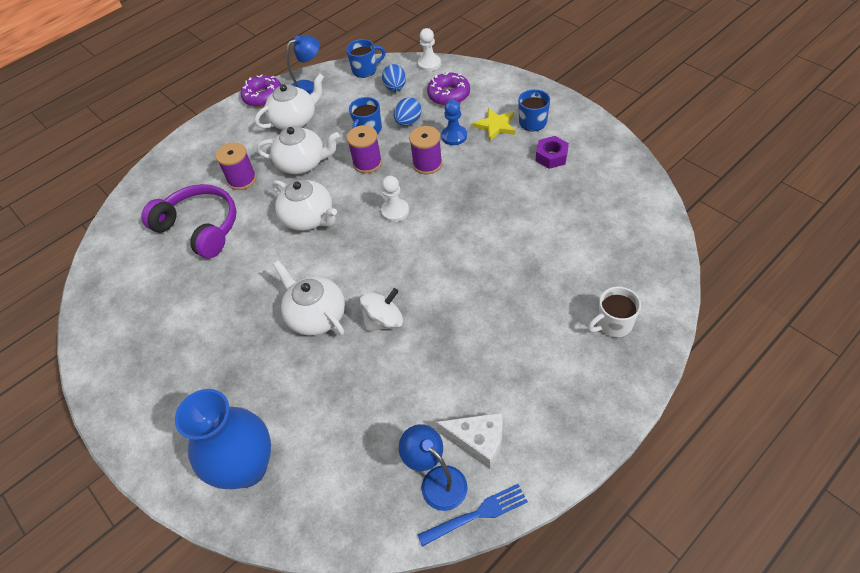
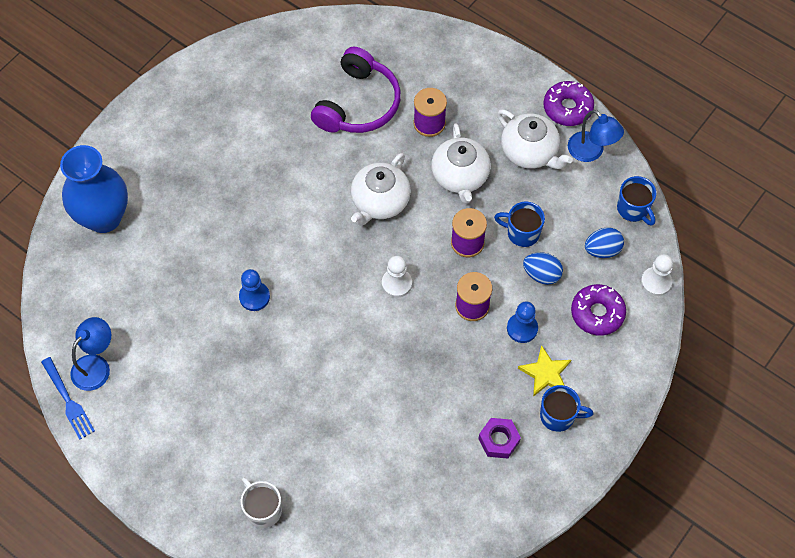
camera: 75 degrees right, 10 degrees up
(316, 315) = (257, 236): white teapot -> none
(384, 321) = (254, 297): white spinning top -> blue pawn
(478, 441) = (132, 395): white cheese -> none

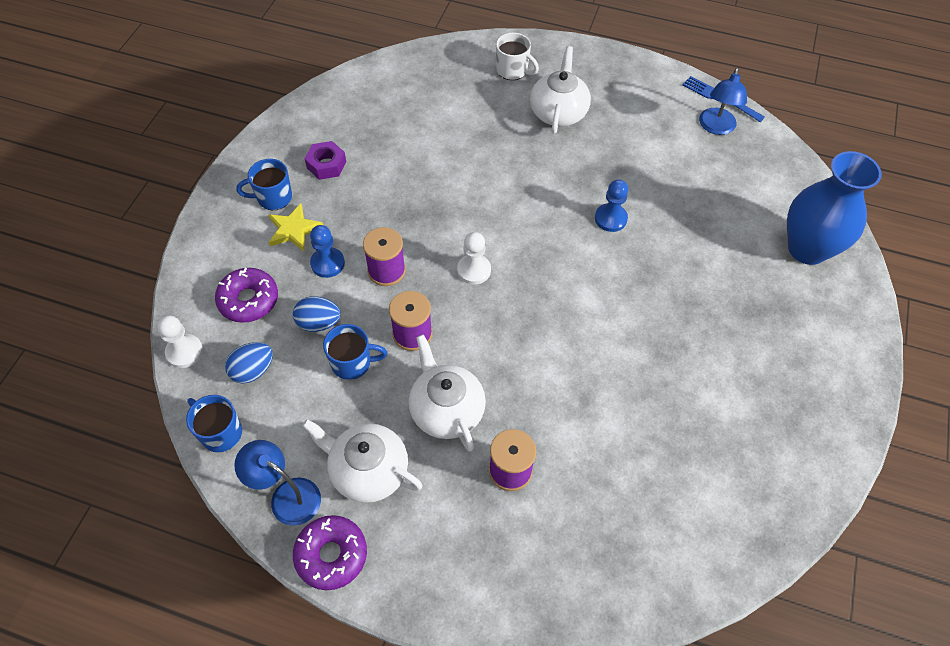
camera: 160 degrees right, 5 degrees down
(358, 104) = (611, 469): purple headphones -> none
(379, 201) = (529, 351): white teapot -> white teapot (558, 112)

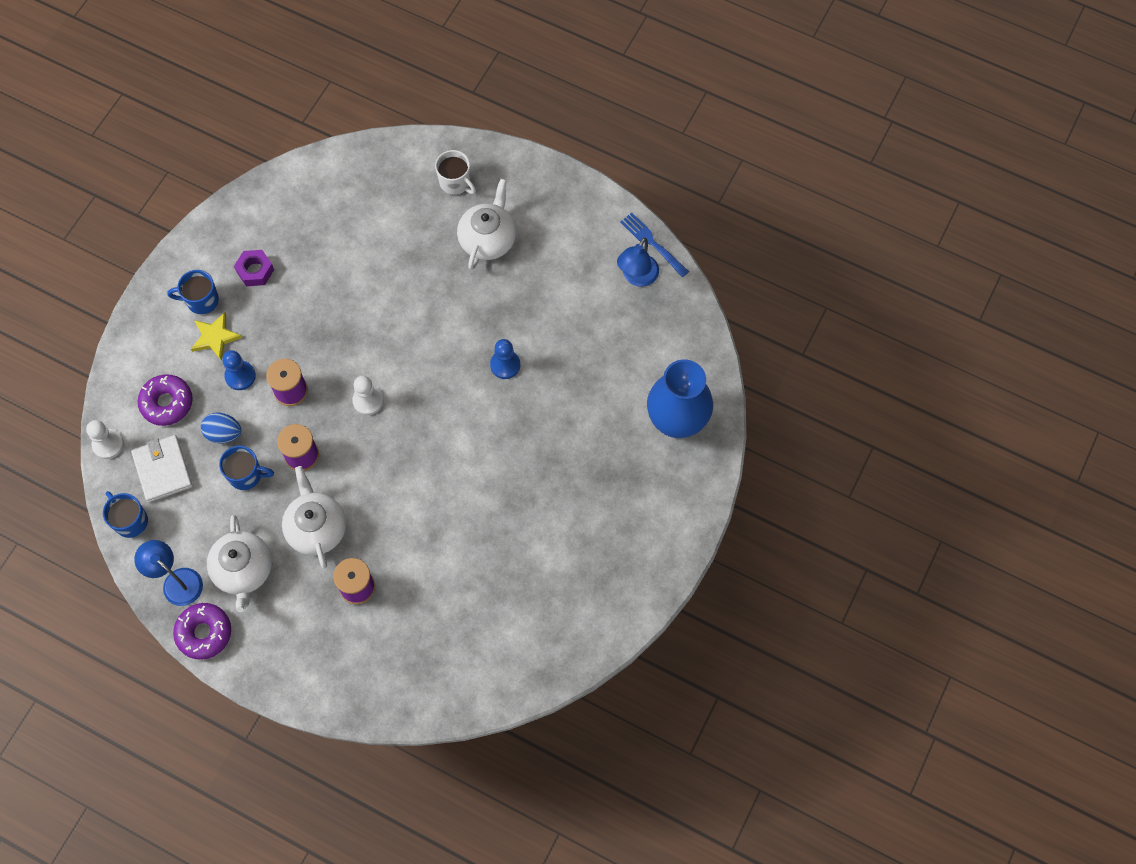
camera: 10 degrees right, 10 degrees up
(253, 370) = (163, 470): blue egg -> white wallet
(368, 470) = (243, 570): white teapot -> white teapot turned 135 degrees counterclockwise

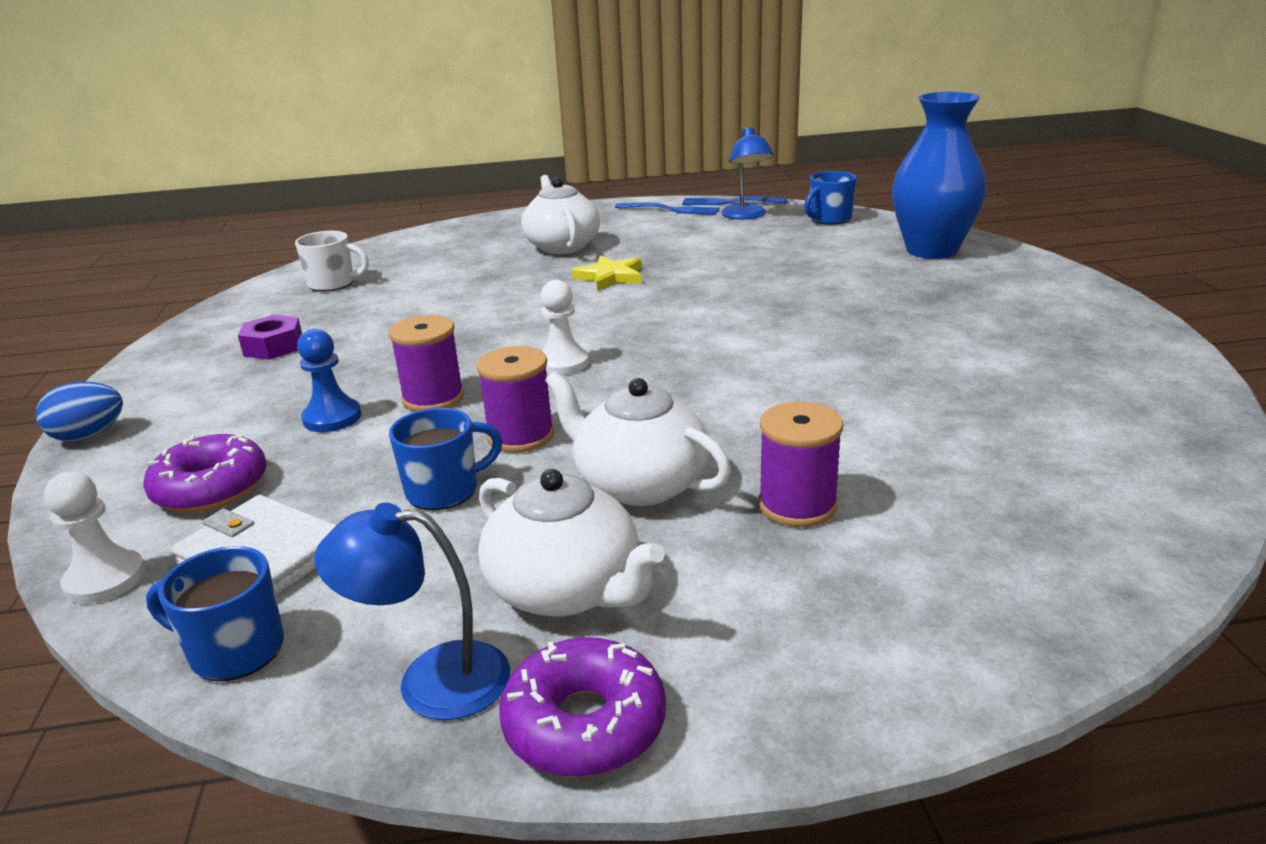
camera: 35 degrees left, 40 degrees down
(201, 300) = (201, 390): blue mug -> blue mug (829, 219)
(215, 337) = (254, 406): yellow star -> yellow star (610, 277)
(224, 433) = (356, 472): blue egg -> blue egg (89, 436)
(455, 182) = (481, 237): white mug -> white mug (333, 284)
(505, 365) = (698, 287): blue pawn -> none
(604, 227) = (671, 210): none -> blue fork

